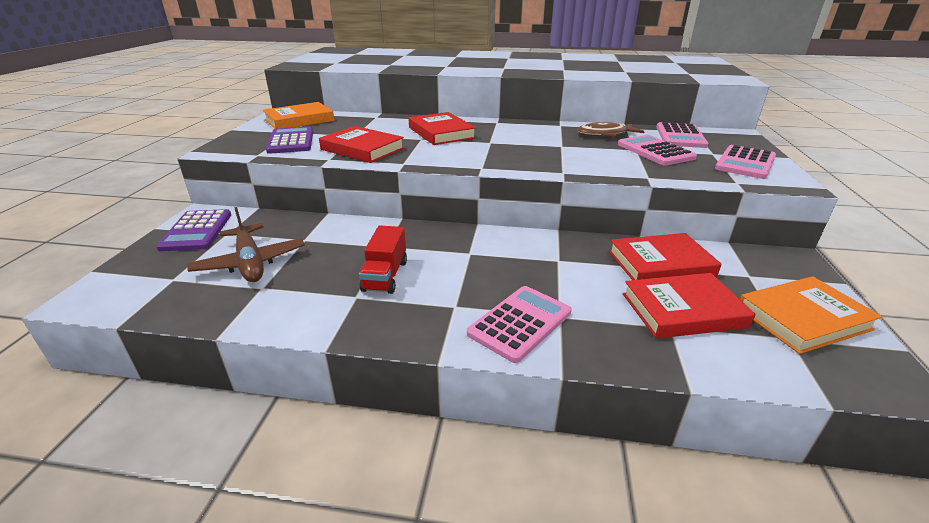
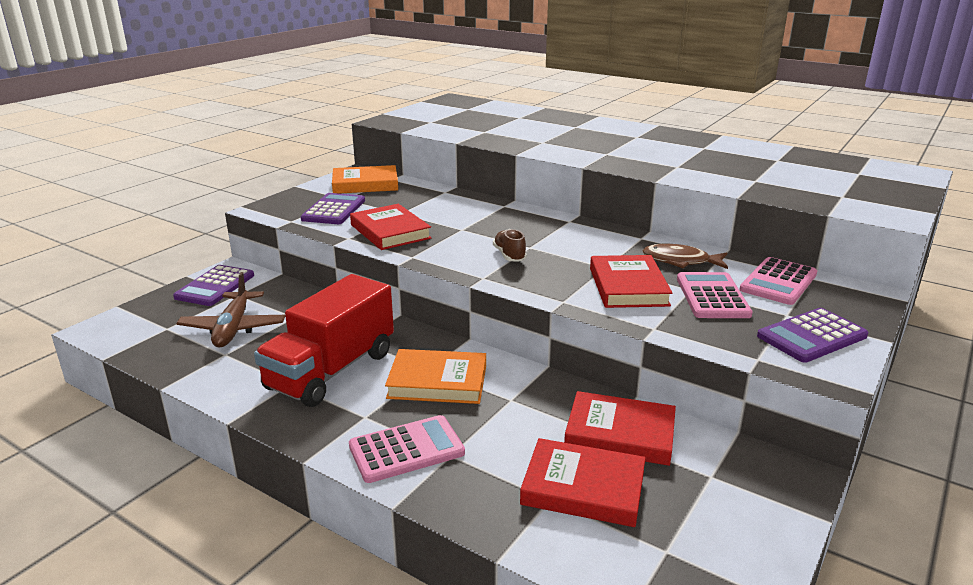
camera: 25 degrees right, 5 degrees down
(385, 276) = (331, 370): red truck -> red truck, size x1.90
(441, 133) = (490, 225): red book -> red book (628, 286)
(482, 150) = (509, 255): none -> brown shoe
(745, 163) = (811, 336): pink calculator -> purple calculator
(802, 318) = (712, 538): orange book -> orange book (437, 381)

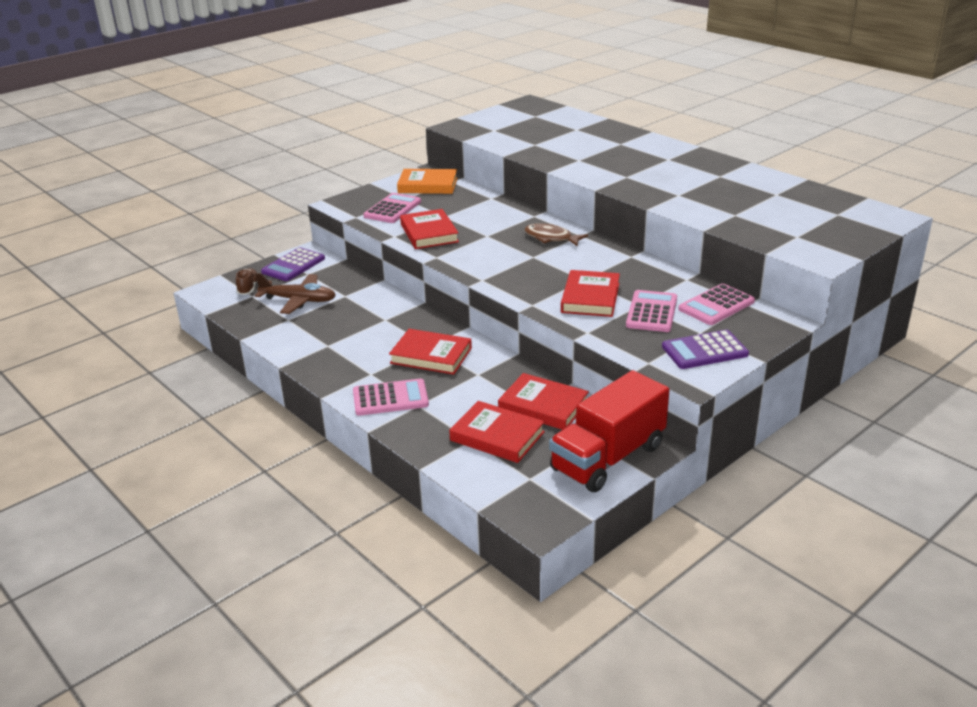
camera: 15 degrees right, 5 degrees up
(233, 328) = (298, 300): brown plane -> brown plane turned 90 degrees counterclockwise
(331, 370) = (359, 339): red truck -> red truck (608, 458)
(334, 210) = (392, 209): purple calculator -> pink calculator
(437, 381) = (431, 355): orange book -> red book
(509, 255) = (512, 263): brown shoe -> brown shoe (248, 288)
(680, 261) = (648, 280): brown fish -> brown fish (551, 238)

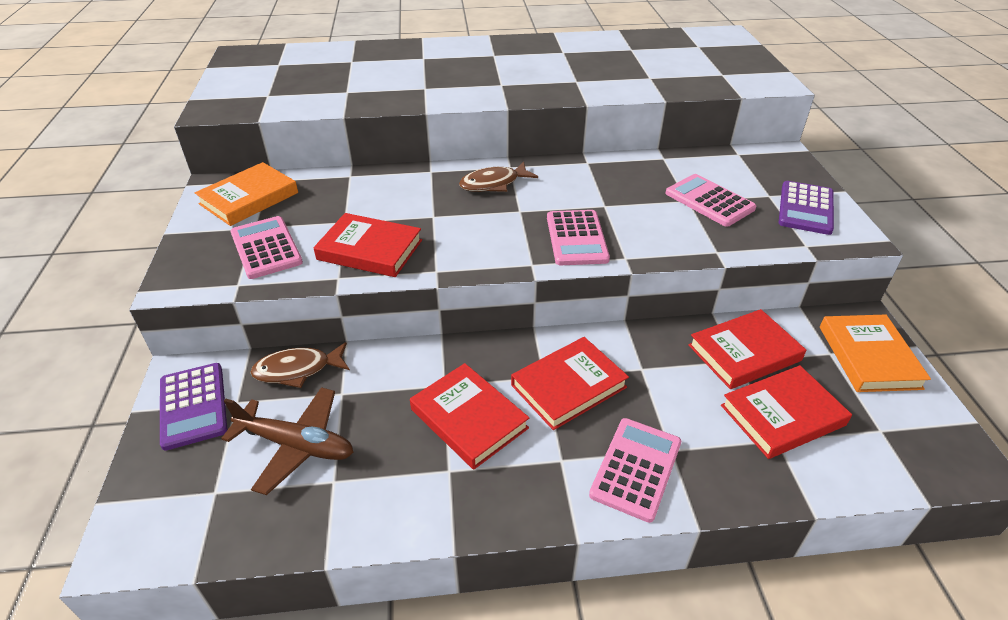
camera: 55 degrees left, 10 degrees up
(248, 288) = (187, 486): brown shoe -> none
(298, 300) = (296, 445): brown plane -> brown plane turned 60 degrees clockwise
(346, 277) = (297, 370): none -> brown fish
(590, 298) = (647, 219): red book -> red book (469, 419)
(608, 458) = (868, 357): red truck -> orange book
(716, 305) = (727, 167): pink calculator -> pink calculator (576, 238)

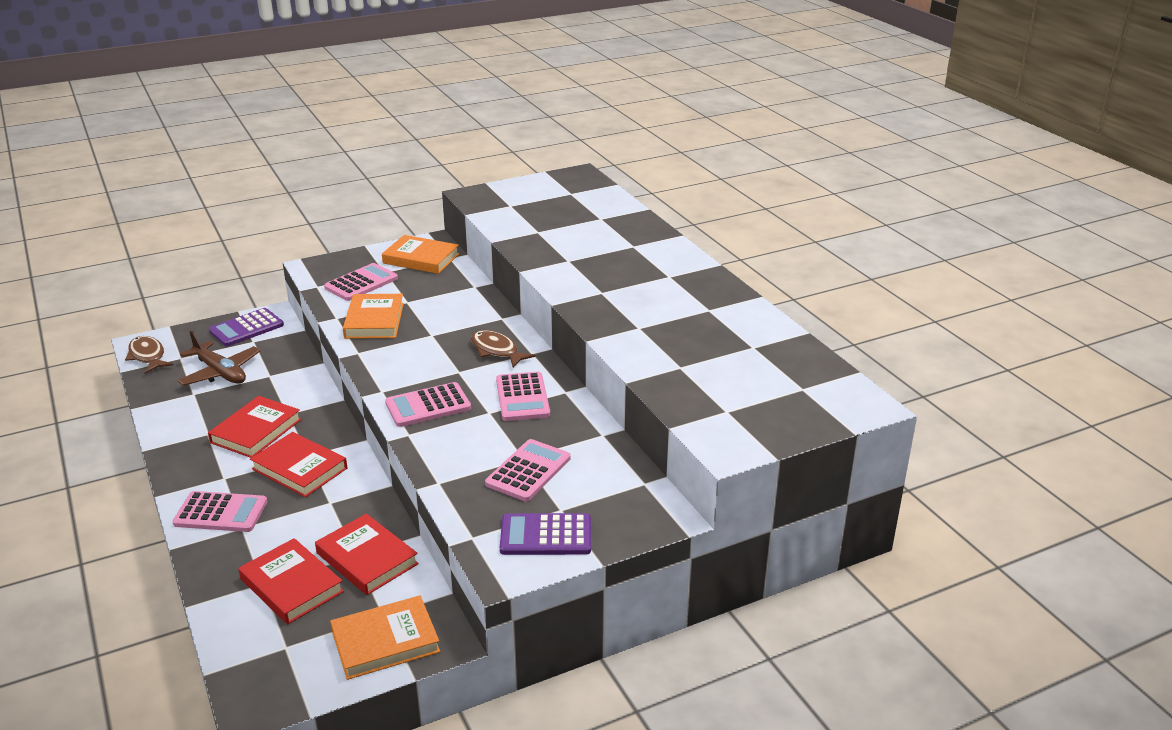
camera: 70 degrees right, 10 degrees down
(296, 445) = (220, 372): brown plane -> brown plane turned 45 degrees counterclockwise
(297, 370) = (287, 353): brown fish -> brown fish (147, 356)
(370, 250) = (374, 320): red book -> orange book
(587, 184) = (522, 397): none -> pink calculator

